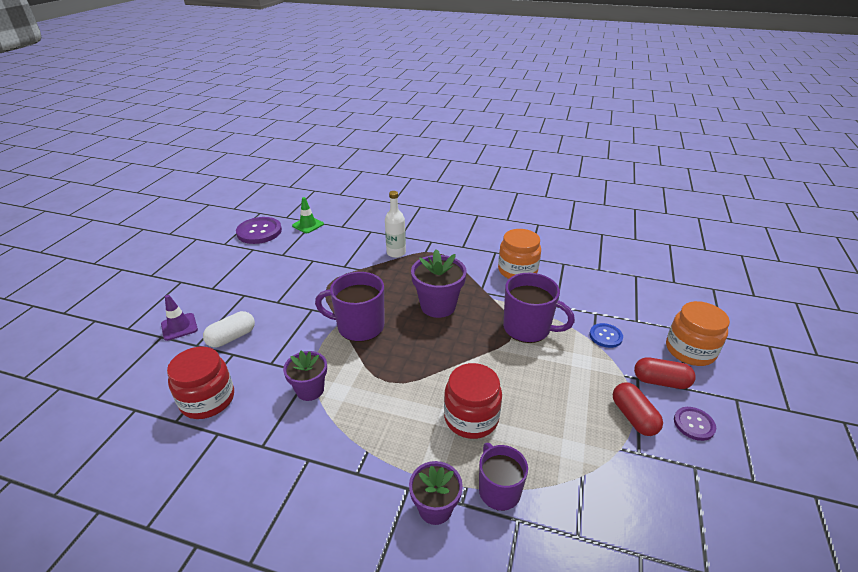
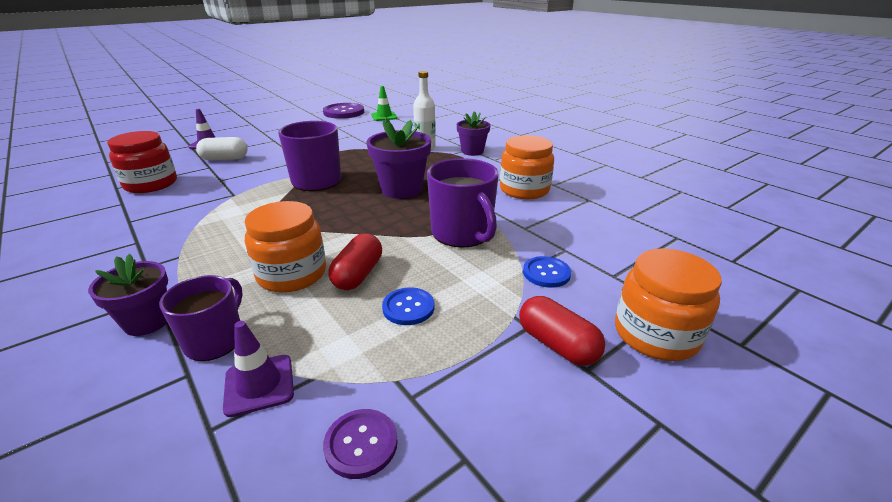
camera: 35 degrees right, 5 degrees down
(310, 390) = (214, 204): purple flower pot -> purple flower pot (472, 151)
(471, 418) = (292, 274): red jar -> orange jar
(564, 497) = (259, 385): none -> purple traffic cone
(569, 401) = (408, 307): none -> blue button
(633, 417) = (462, 359): red capsule -> red capsule (358, 275)
(694, 424) = (538, 412): purple button -> purple button (361, 444)

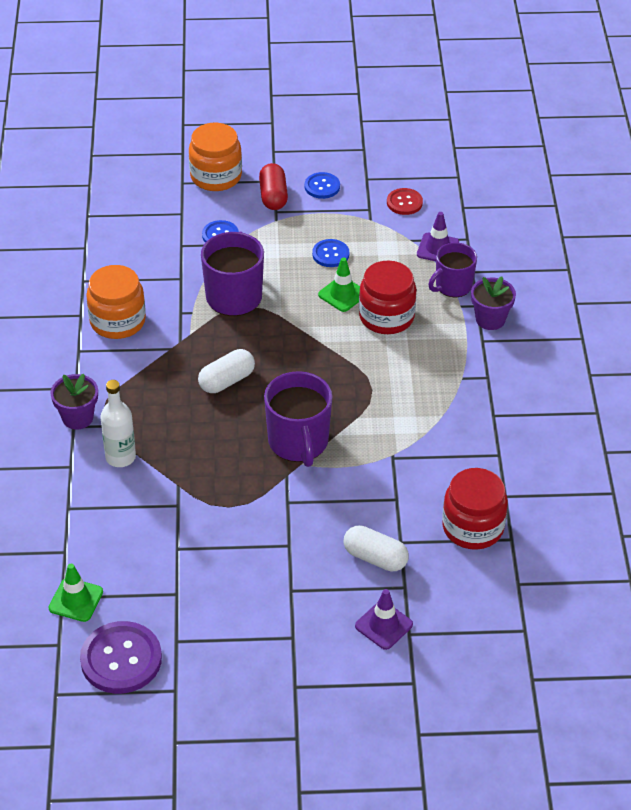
camera: 145 degrees left, 15 degrees up
(292, 274) = (386, 317): orange jar -> red jar
(358, 275) = (342, 294): red capsule -> green traffic cone
(361, 444) = (404, 202): purple button -> red button
(401, 189) = (227, 381): purple flower pot -> white capsule
(516, 398) = (322, 186): none -> blue button

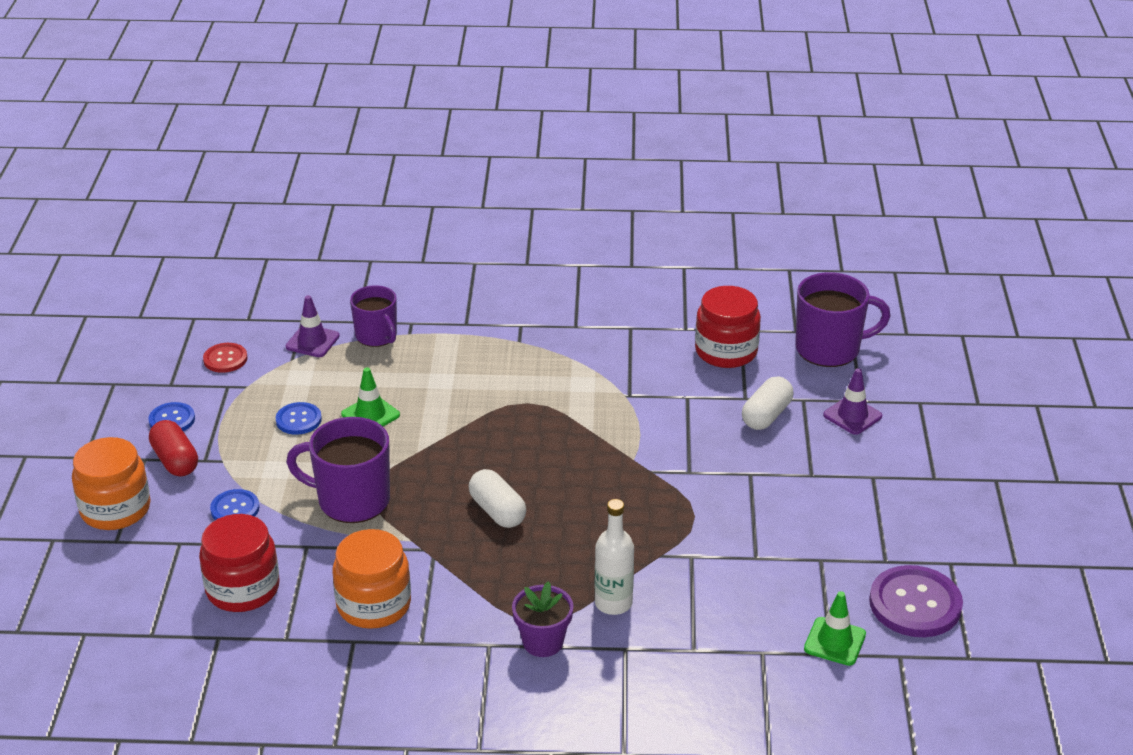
camera: 85 degrees left, 10 degrees down
(273, 196) = (175, 461): red capsule -> red capsule turned 60 degrees clockwise
(298, 442) = (601, 459): purple mug -> purple mug (829, 349)
(386, 317) = (415, 385): red jar -> red jar (243, 589)
(490, 319) = (435, 316): purple flower pot -> none

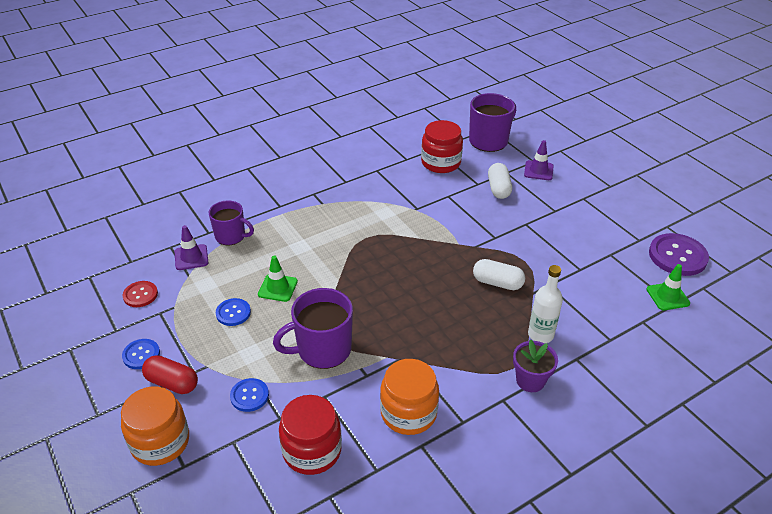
camera: 35 degrees left, 5 degrees up
(497, 511) = (418, 312): white capsule -> white capsule (497, 283)

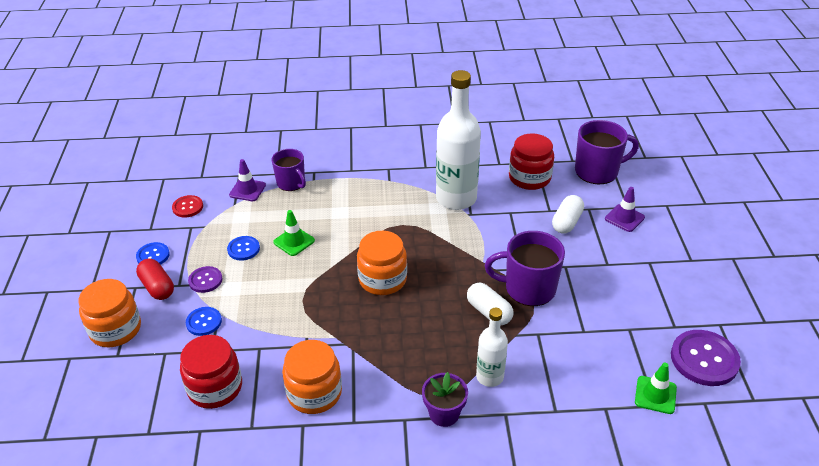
camera: 30 degrees right, 0 degrees up
(218, 356) = (205, 280): none -> purple button
(323, 350) = (288, 309): purple mug -> purple mug (528, 288)
(387, 290) = (382, 279): none -> orange jar
(394, 199) = (456, 198): none -> white bottle

